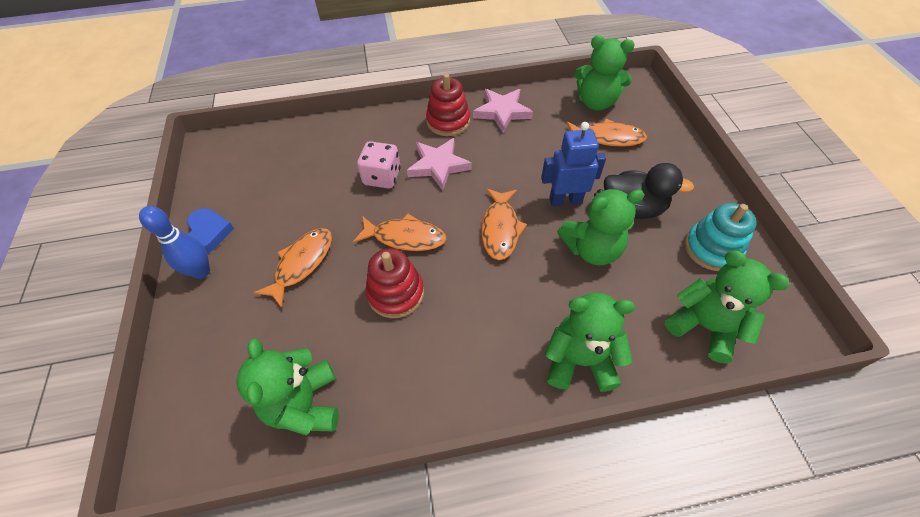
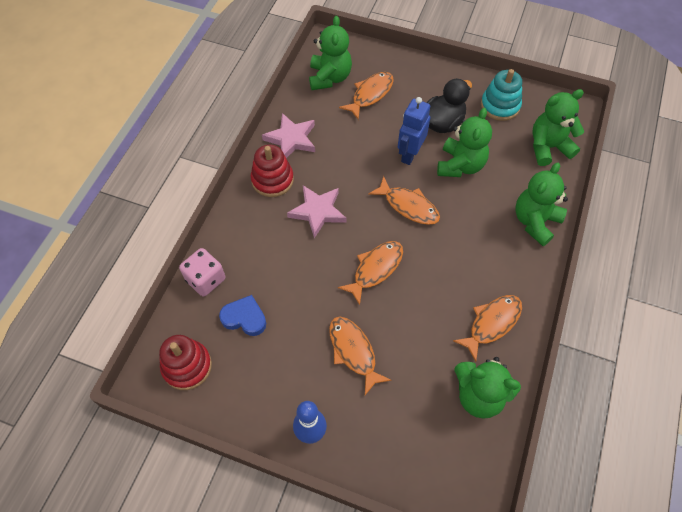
camera: 60 degrees left, 5 degrees up
(209, 233) = (269, 414): blue heart -> blue heart (244, 318)
(382, 177) = (301, 256): pink dice -> pink dice (205, 279)
(396, 293) = (422, 299): red stacking toy -> red stacking toy (187, 366)
(405, 375) = (491, 323): none -> orange fish
(596, 102) = (329, 78): green teddy bear -> green teddy bear turned 45 degrees counterclockwise

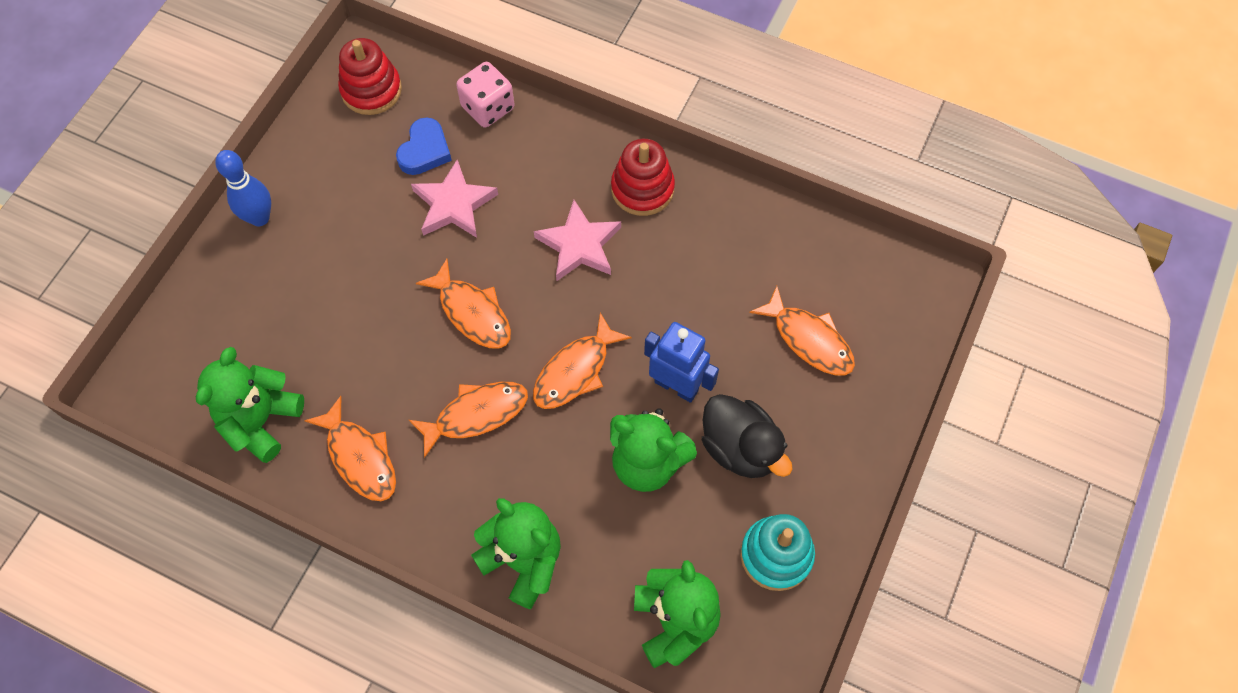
camera: 95 degrees right, 5 degrees up
(291, 139) = (718, 217): pink star -> pink star (454, 204)
(329, 78) = (848, 280): green teddy bear -> none
(353, 352) = (353, 273): orange fish -> orange fish (476, 414)

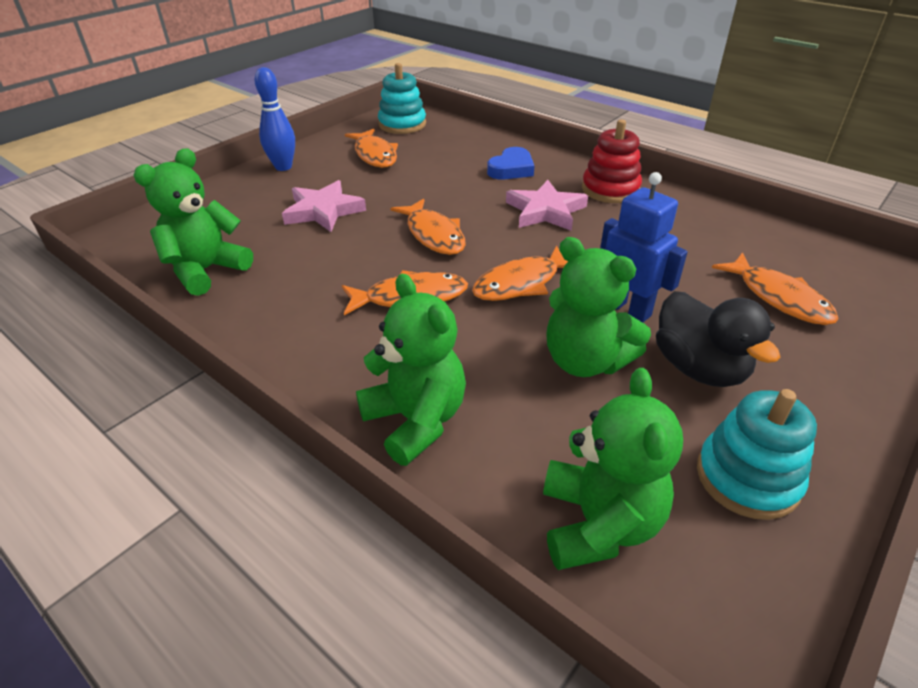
camera: 15 degrees right, 25 degrees down
(360, 457) = (281, 308): orange fish -> orange fish (375, 155)
(371, 90) = (402, 124): red stacking toy -> turquoise stacking toy
(425, 151) = (430, 152): blue heart -> blue heart (511, 169)
(454, 204) = (442, 178): pink star -> pink star (323, 211)
(488, 108) = (488, 140): pink dice -> none

